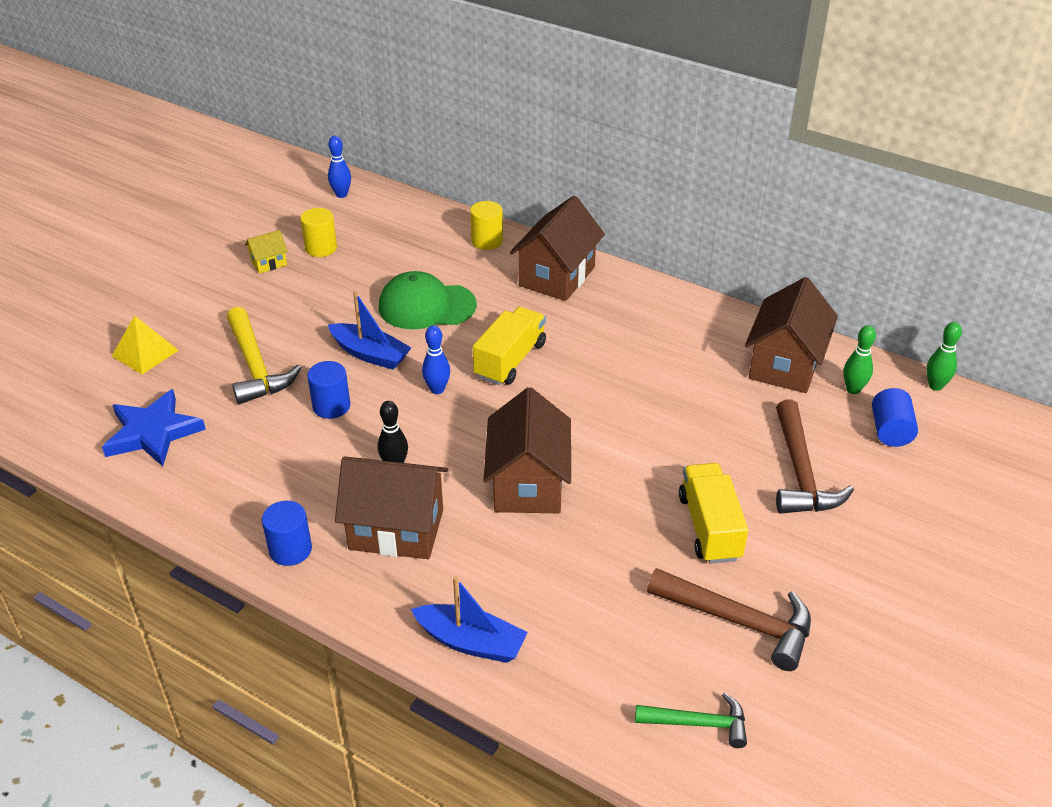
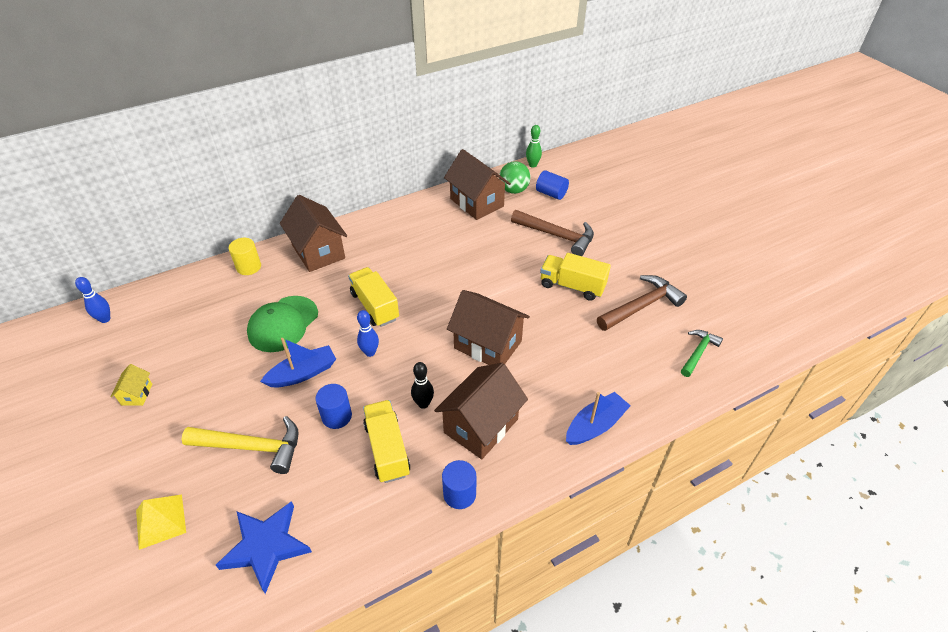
camera: 60 degrees left, 5 degrees up
(313, 465) = (387, 449): none -> yellow truck
(321, 248) = (155, 356): yellow cylinder -> none
(853, 389) = (514, 190): green bowling pin -> green ball

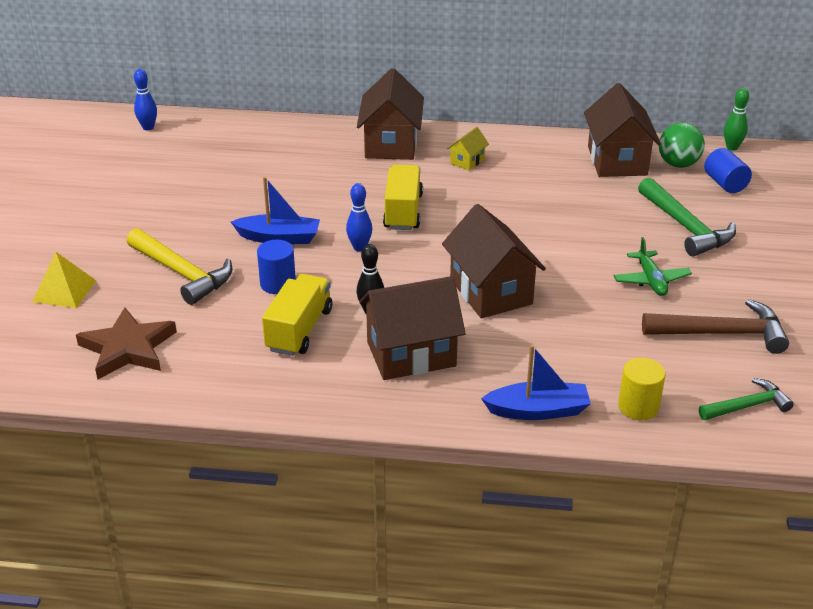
camera: 35 degrees right, 10 degrees down
(137, 394) = (124, 194): yellow house -> yellow house (467, 161)
(249, 267) = (310, 133): yellow cylinder -> yellow cylinder (638, 407)
(266, 546) = (128, 348): blue star -> brown star
(283, 324) = (298, 191): green cap -> none
(459, 494) = (333, 395): blue cylinder -> none
(557, 236) = (685, 227): brown hammer -> green hammer
(572, 286) = (651, 280): yellow truck -> green plane

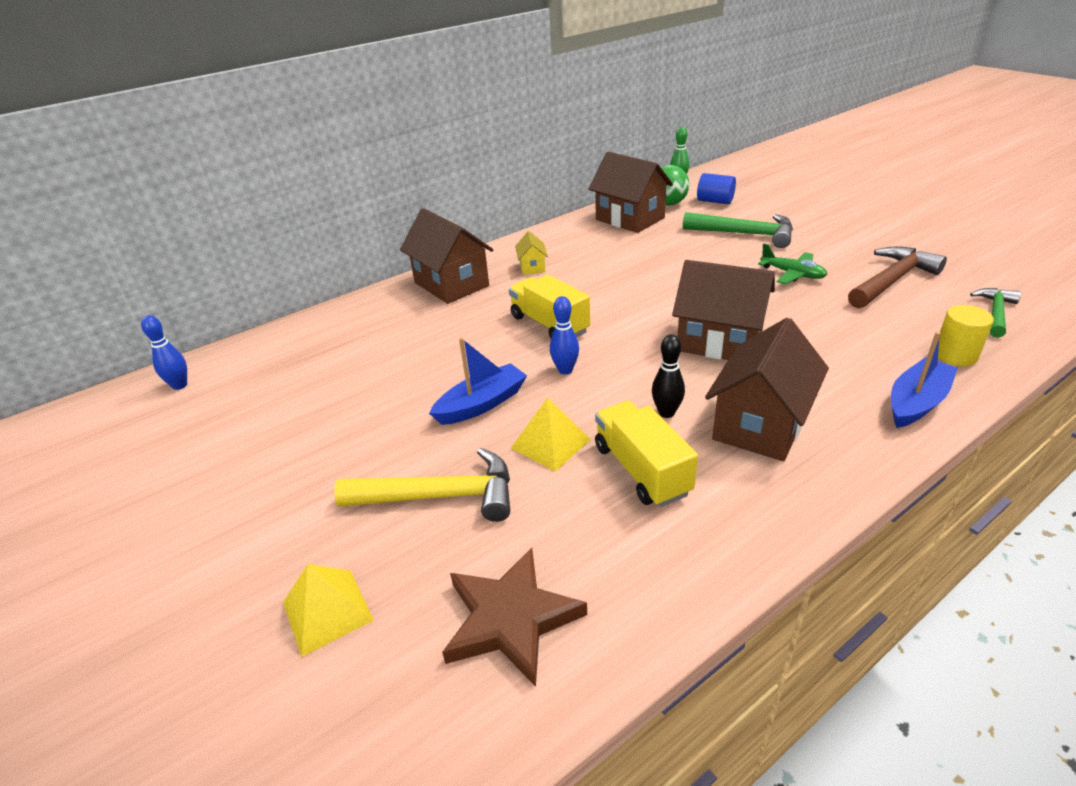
camera: 40 degrees left, 0 degrees up
(278, 284) = (550, 443): blue cylinder -> yellow pyramid

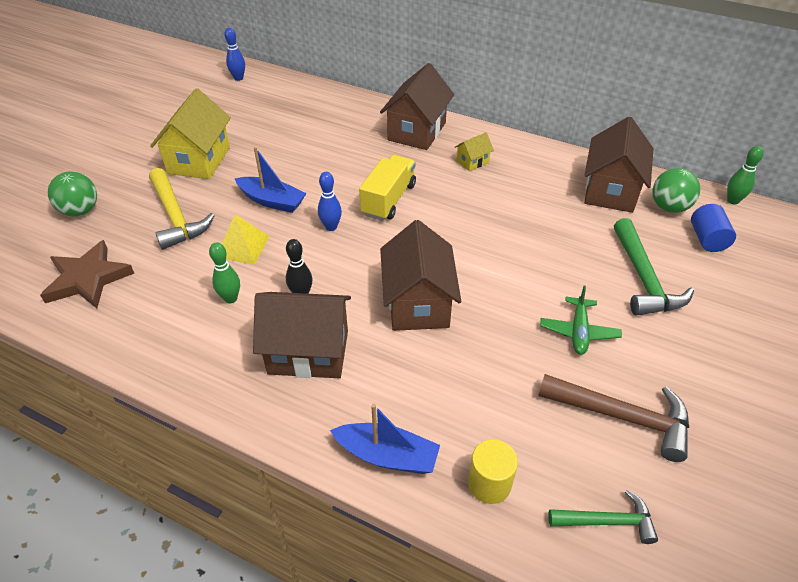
camera: 60 degrees right, 10 degrees up
(327, 611) = (80, 211): yellow pyramid -> green ball
(332, 453) = (199, 160): none -> yellow house
(641, 470) = (230, 298): yellow truck -> green bowling pin

